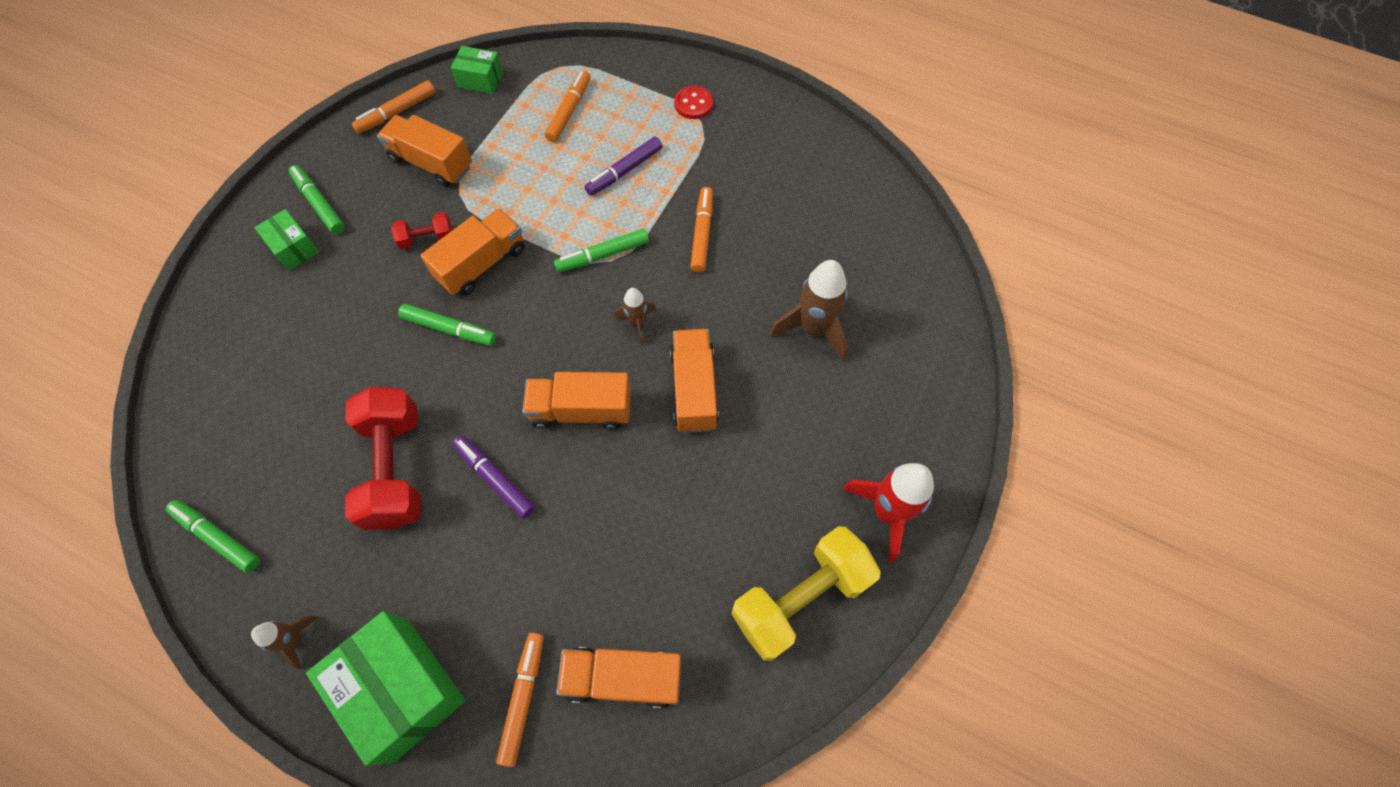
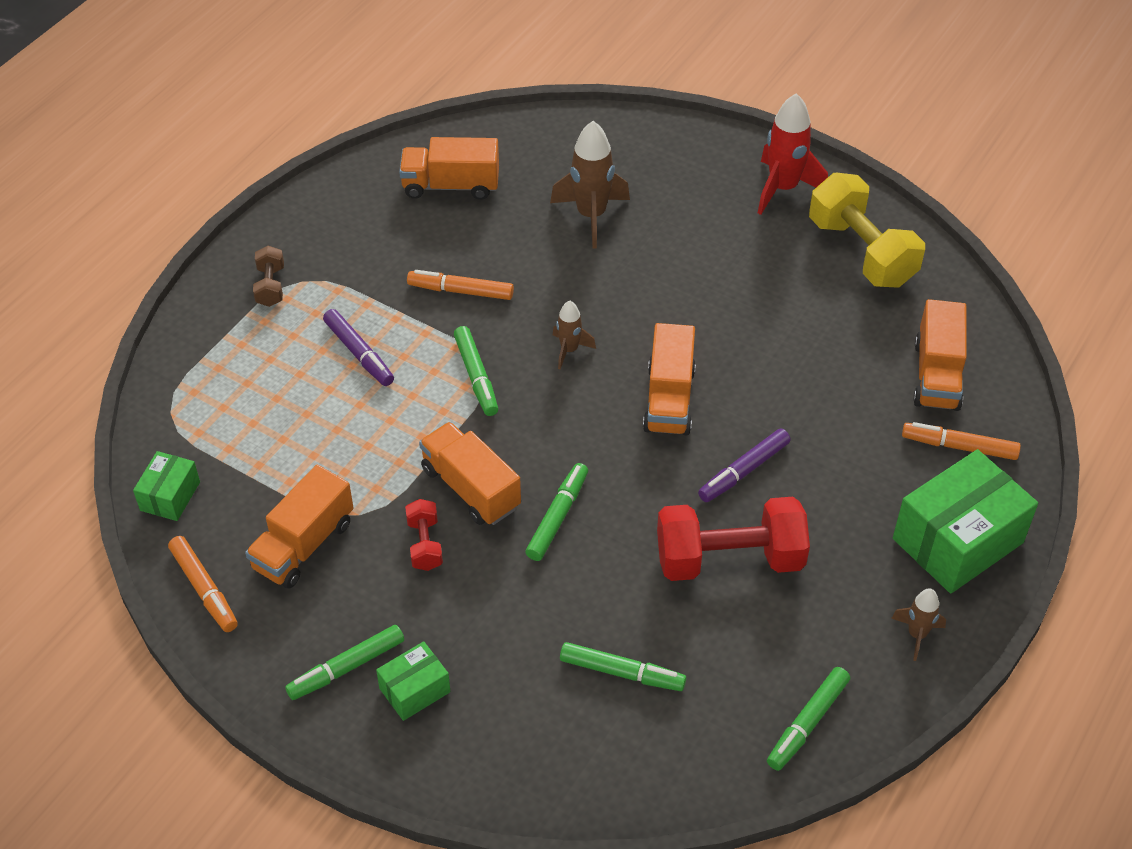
camera: 85 degrees left, 15 degrees down
(289, 388) = (622, 672): none -> green marker
(569, 111) = (251, 403): orange marker -> none
(693, 104) = (270, 286): red button -> brown dumbbell
(694, 389) = (651, 309): orange truck -> orange truck (451, 186)

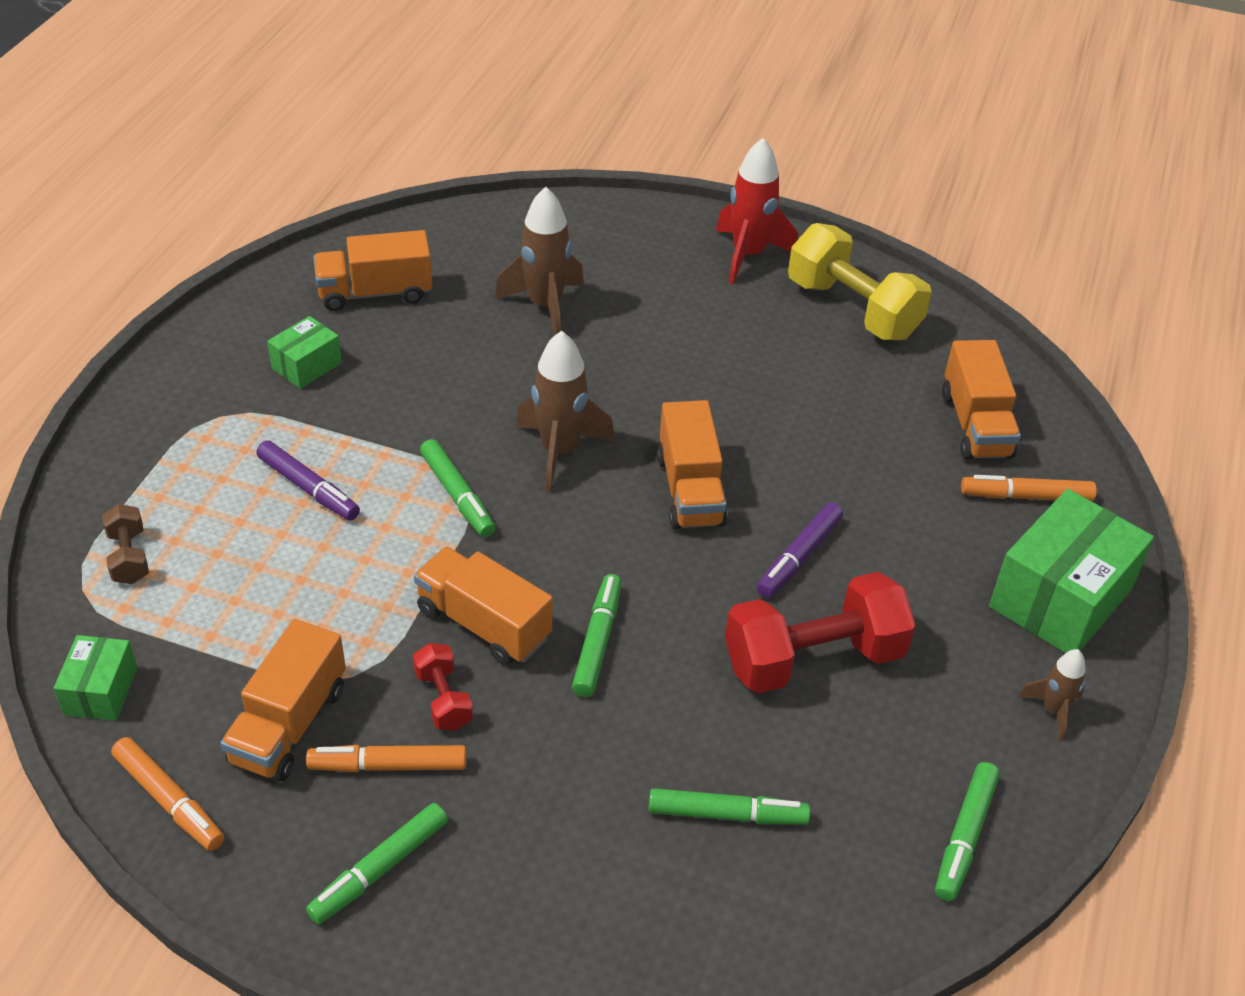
camera: 15 degrees left, 5 degrees down
(270, 286) = (182, 427): brown dumbbell -> brown dumbbell (129, 557)
(414, 690) = (475, 882): green box -> green box (307, 366)
(460, 291) = (415, 404): orange marker -> orange marker (388, 766)
(569, 350) = (560, 452): brown rocket -> brown rocket, size x1.82

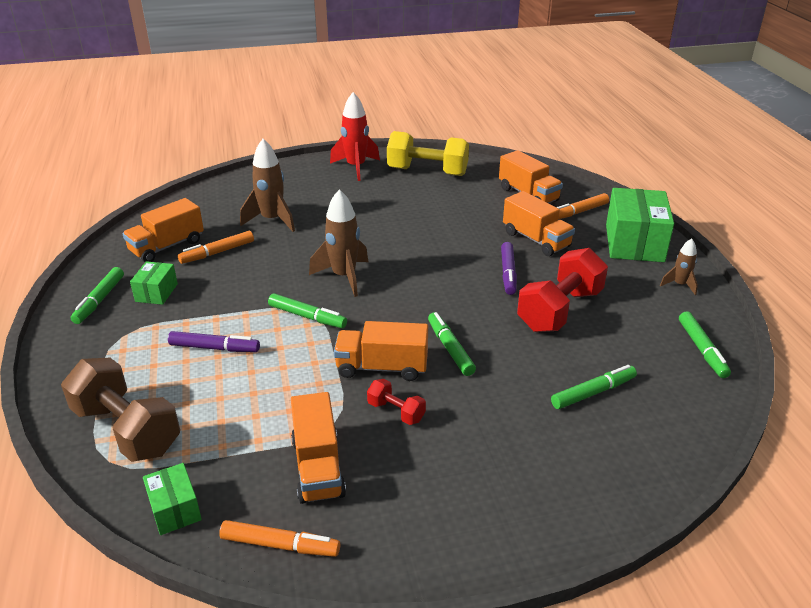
camera: 30 degrees left, 10 degrees down
(129, 557) = (127, 430): brown dumbbell -> brown dumbbell, size x2.09
(379, 870) = (446, 512): green marker -> green marker (99, 300)
(388, 766) = (398, 458): orange marker -> orange marker (217, 253)
(690, 490) = (427, 267): orange truck -> orange truck (536, 240)

